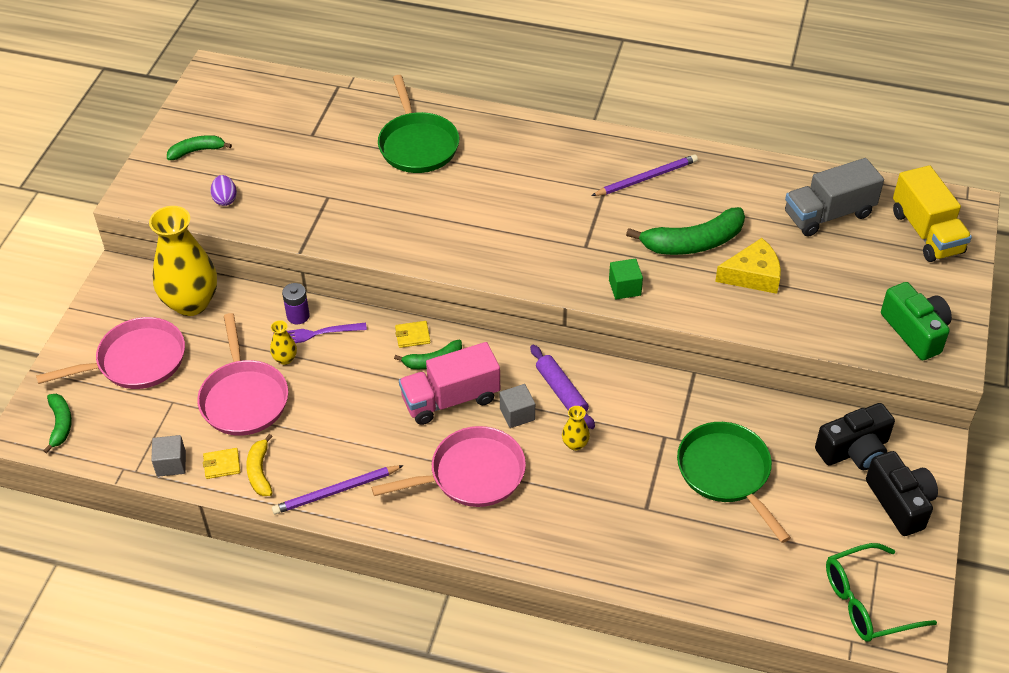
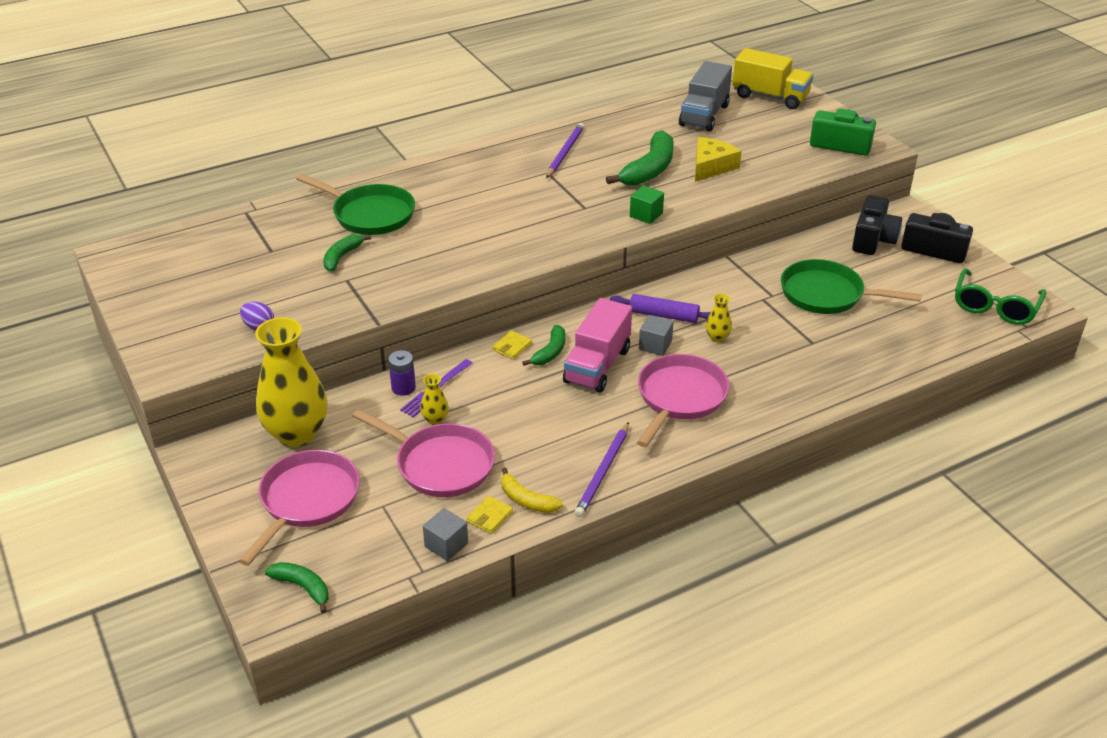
camera: 45 degrees left, 10 degrees down
(197, 151) = (181, 311): green banana -> green banana (342, 257)

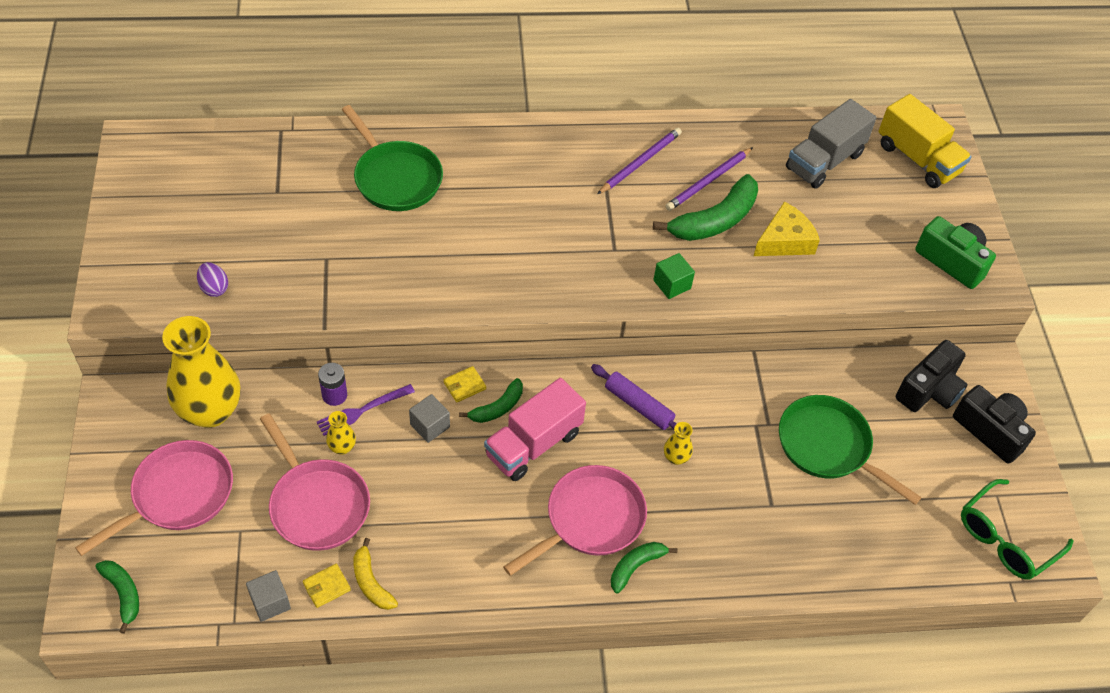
camera: 20 degrees right, 15 degrees up
(342, 257) = (338, 226): green banana -> green banana (636, 566)
(603, 472) = (461, 580): purple pencil -> purple pencil (708, 181)
(655, 345) = (606, 442): grey cube -> grey cube (430, 426)

